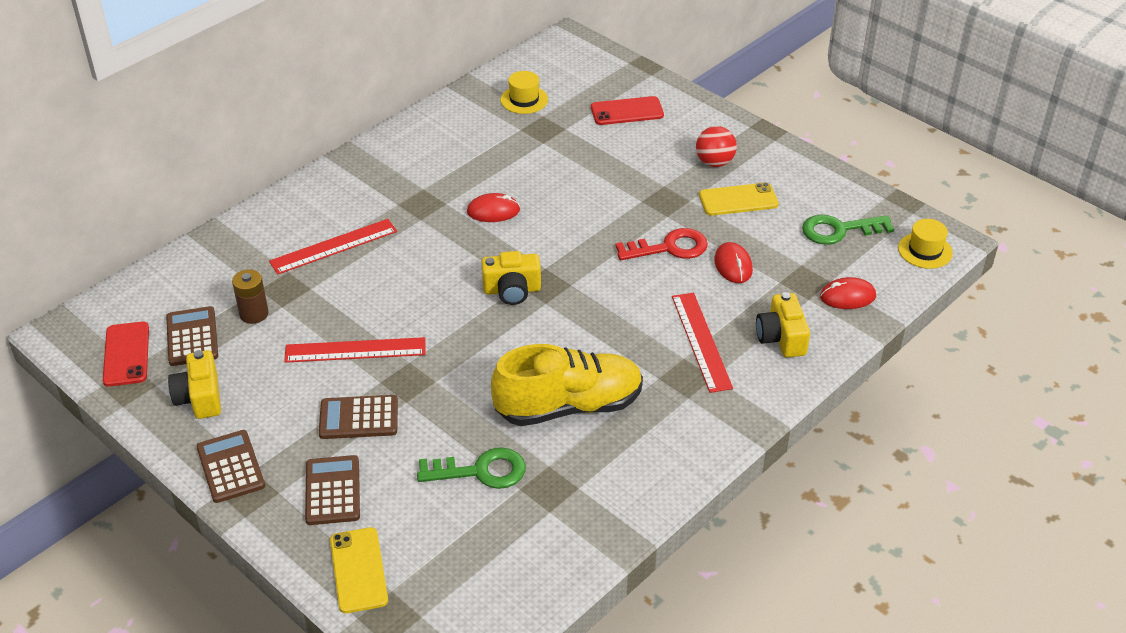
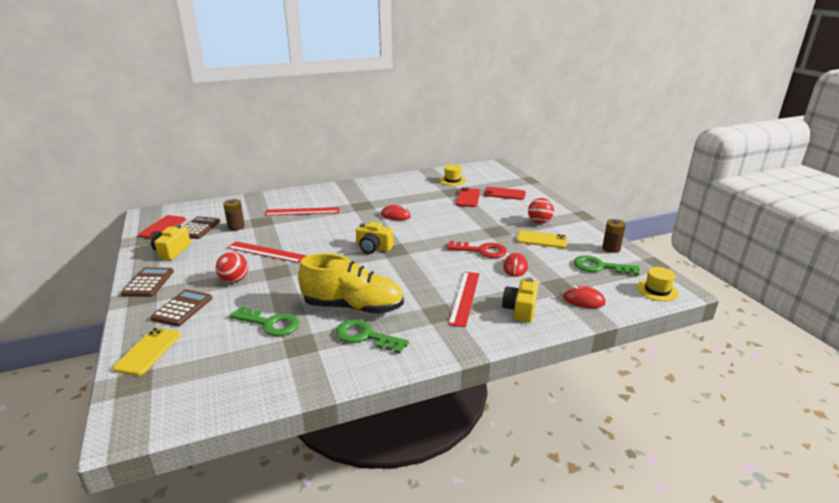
camera: 25 degrees right, 15 degrees down
(359, 418) = (234, 280): brown calculator -> red ball
(577, 137) = (468, 198): none -> red phone
(621, 446) = (365, 336): none -> green key
(837, 189) = (611, 248): none -> brown battery

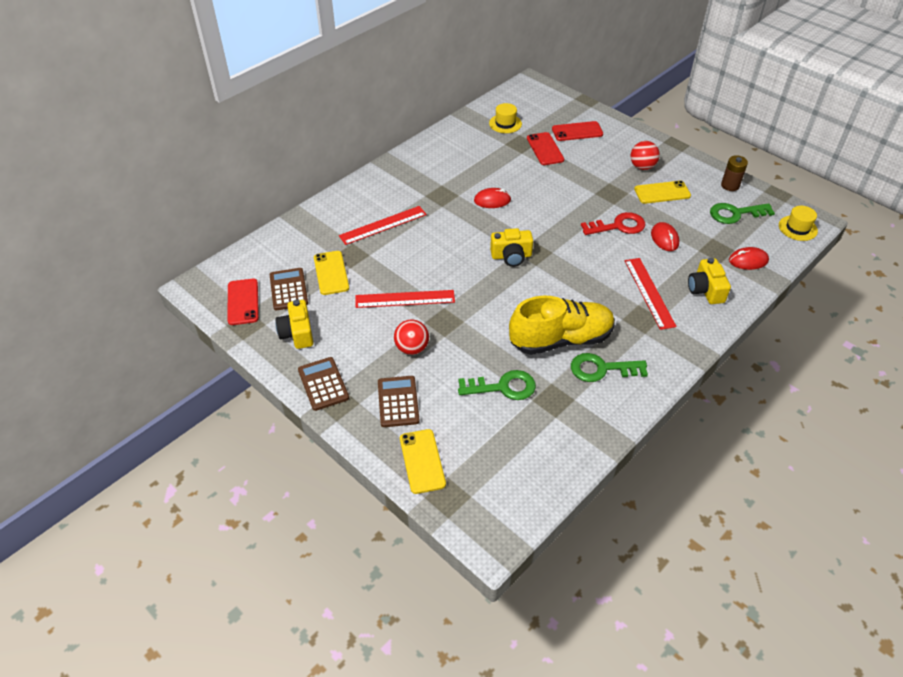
camera: 25 degrees left, 20 degrees up
(236, 227) = (331, 273): brown battery -> yellow phone

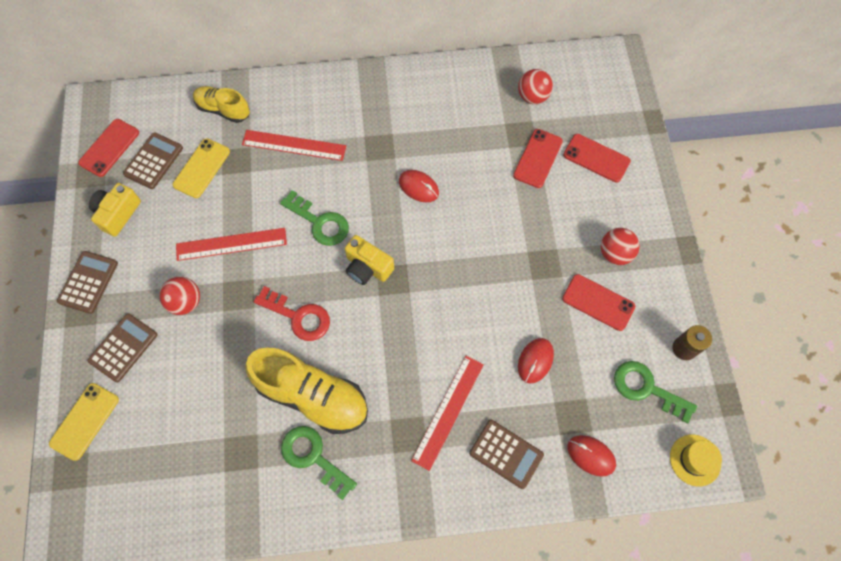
camera: 40 degrees right, 20 degrees up
(307, 234) = (223, 110): none -> yellow shoe
(405, 299) = (231, 244): red ruler -> red ruler turned 45 degrees counterclockwise
(503, 387) = (215, 404): green key -> green key (320, 222)
(505, 123) = (532, 96): yellow hat -> red ball
(618, 226) = (506, 310): red key -> red key (298, 316)
(662, 192) = (598, 302): yellow phone -> red phone
(705, 290) = (506, 454): yellow camera -> brown calculator

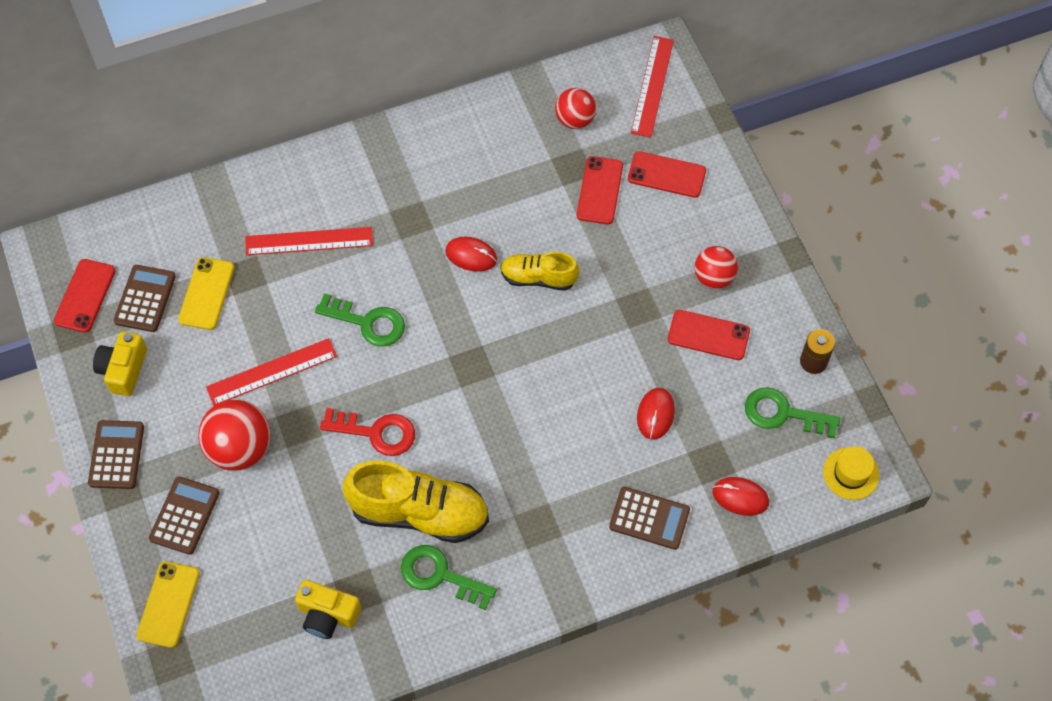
camera: 15 degrees left, 5 degrees down
(186, 302) = (240, 448): red ball -> red ball, size x1.56
(223, 110) = (209, 219): yellow shoe -> yellow shoe (538, 278)
(367, 267) = (439, 359): yellow camera -> yellow camera (327, 614)
(448, 411) = (574, 491): red ruler -> red ruler (652, 86)

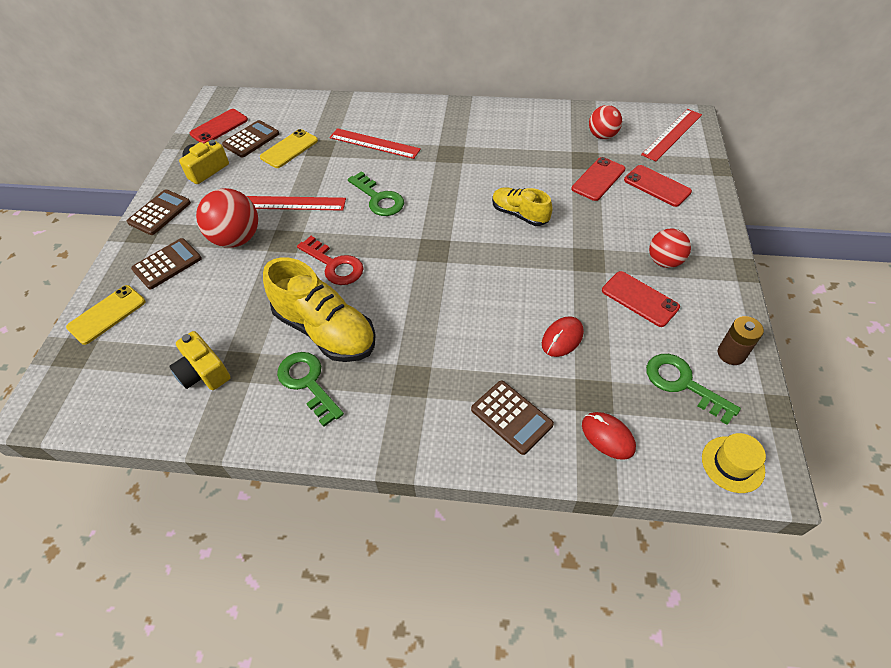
camera: 30 degrees right, 10 degrees down
(471, 255) = (478, 185): red mouse -> none

